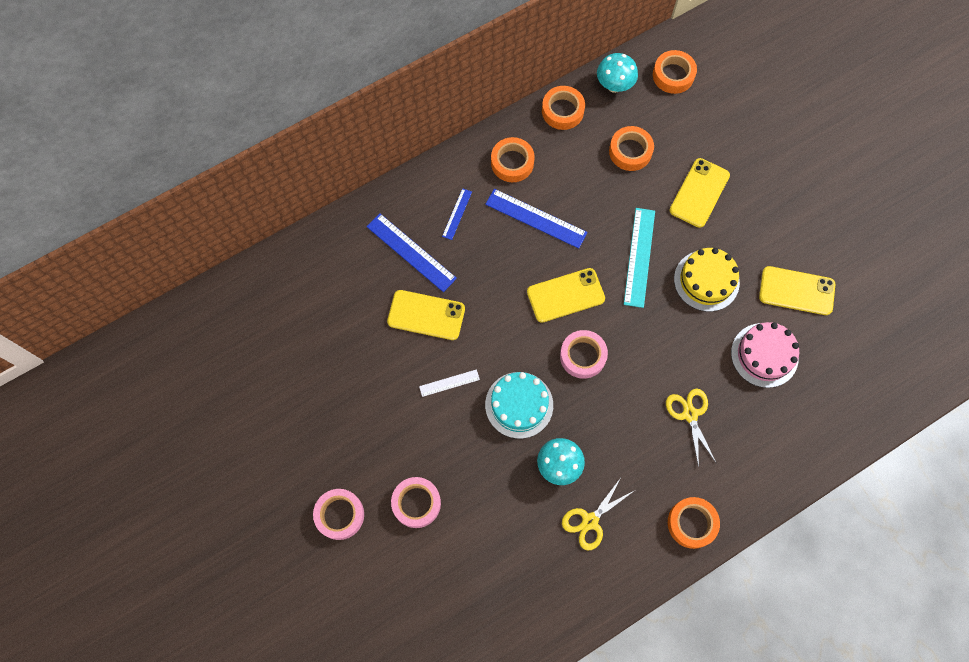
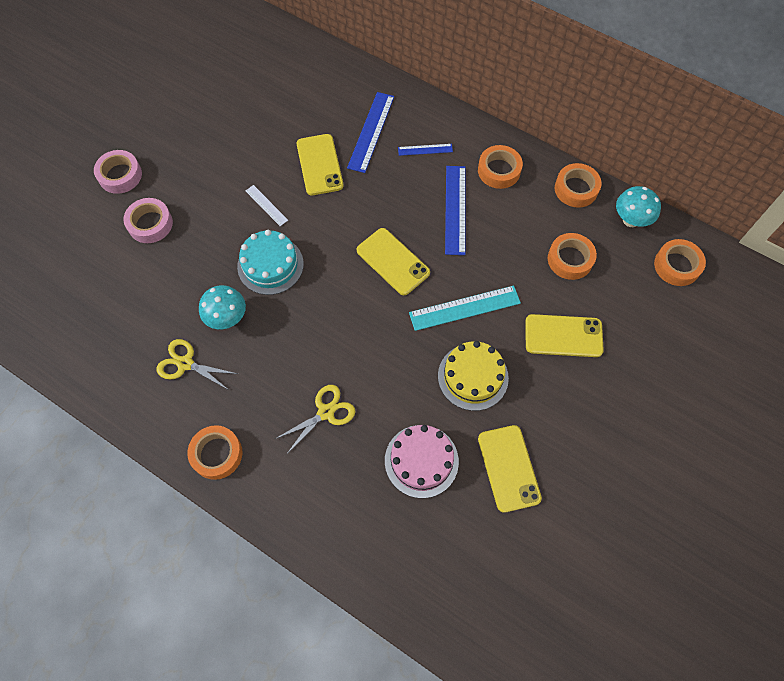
camera: 65 degrees right, 5 degrees down
(582, 356) = (340, 298): pink tape -> none

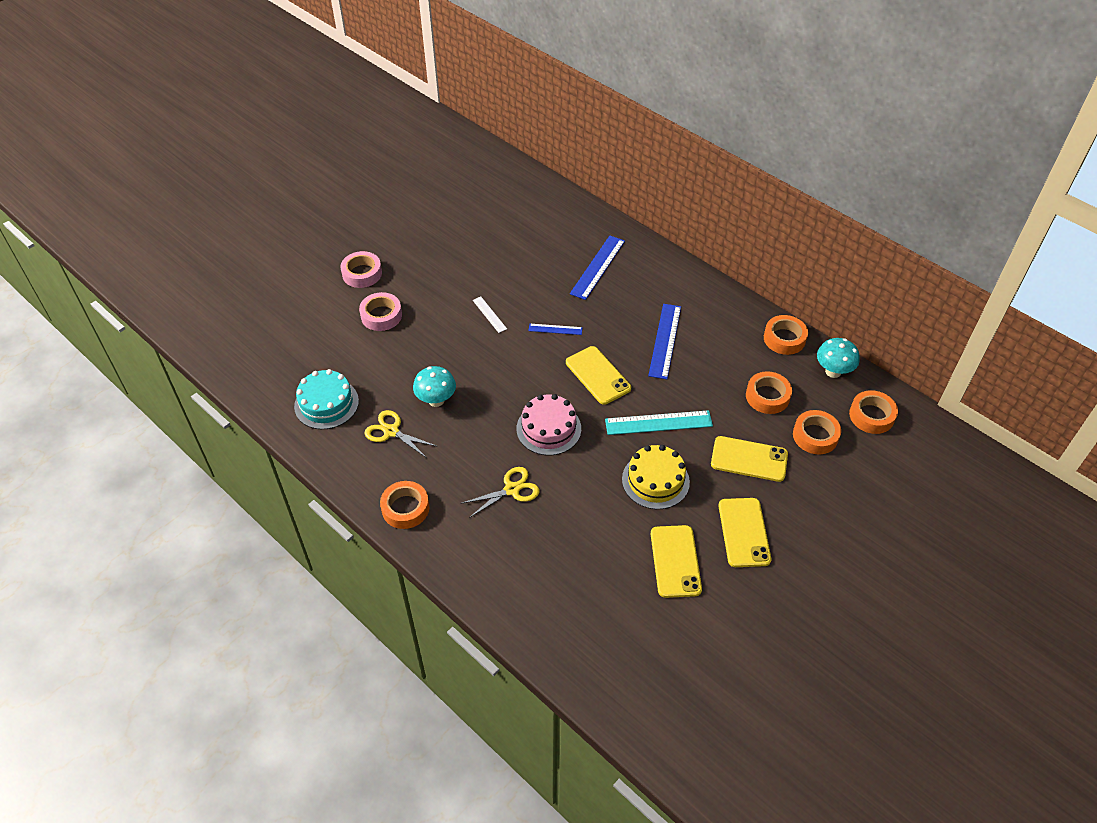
camera: 10 degrees right, 15 degrees down
(270, 265) = (484, 363): turquoise cake -> turquoise cake (326, 403)
(319, 165) = (544, 288): yellow phone -> yellow phone (744, 532)
(421, 461) = (593, 542): pink cake -> pink cake (548, 428)
(425, 149) = (646, 288): blue ruler -> blue ruler (555, 329)
(499, 170) = (712, 314): orange tape -> orange tape (815, 436)

